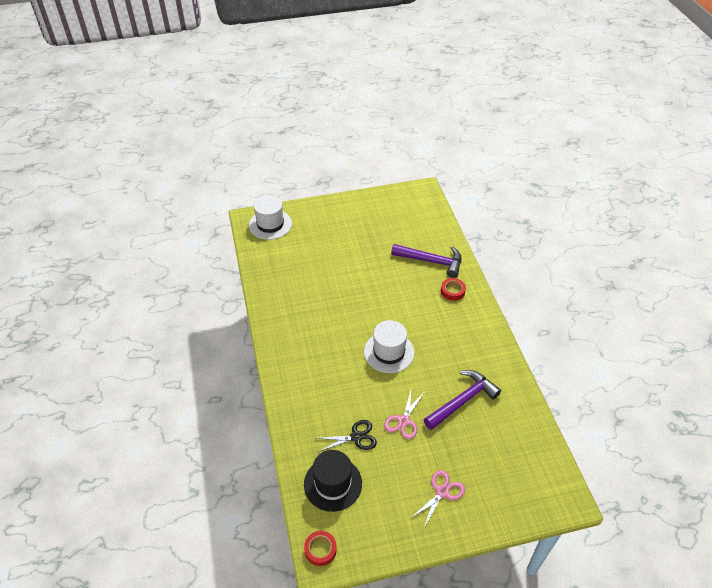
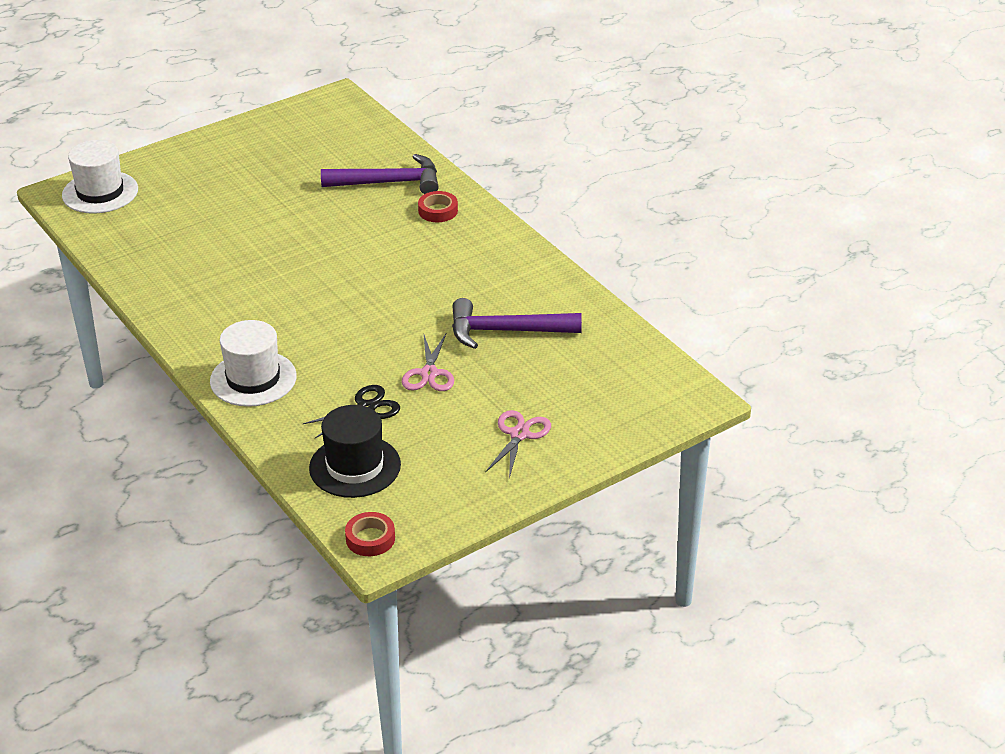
camera: 20 degrees left, 10 degrees down
(389, 352) = (371, 303): white hat -> white hat (253, 379)
(462, 401) = (506, 331): purple hammer -> purple hammer turned 120 degrees counterclockwise

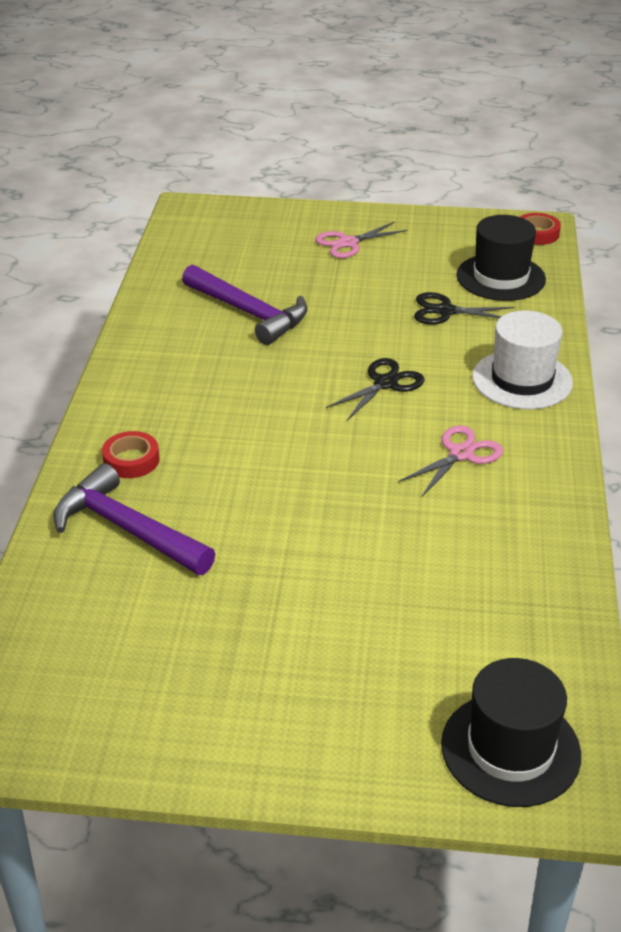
camera: 140 degrees left, 0 degrees up
(100, 192) = (510, 749): white hat -> black hat
(345, 328) = (385, 383): none -> black scissors
(429, 374) = (359, 312): pink scissors -> pink scissors (461, 454)

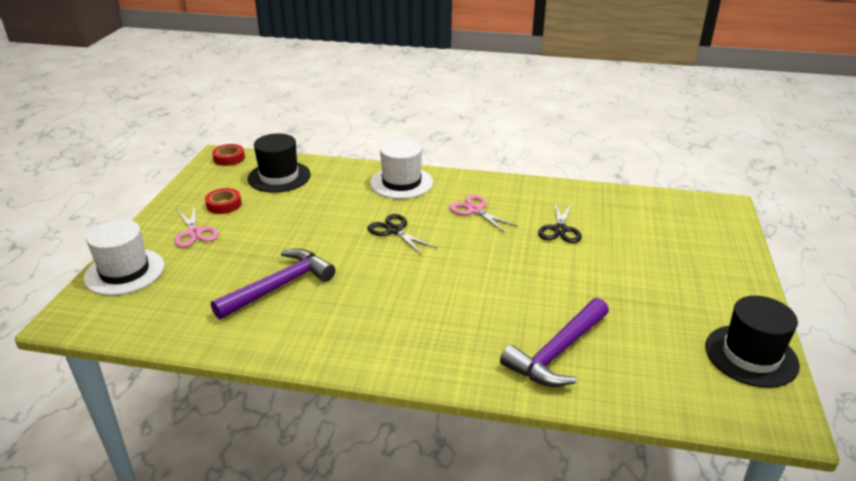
camera: 85 degrees left, 5 degrees down
(131, 460) = (474, 352): red tape -> red tape (224, 204)
(266, 219) = (124, 272): none -> white hat
(445, 311) = (313, 201): black scissors -> black scissors (560, 229)
(510, 749) = (706, 219): black hat -> black hat (751, 355)

